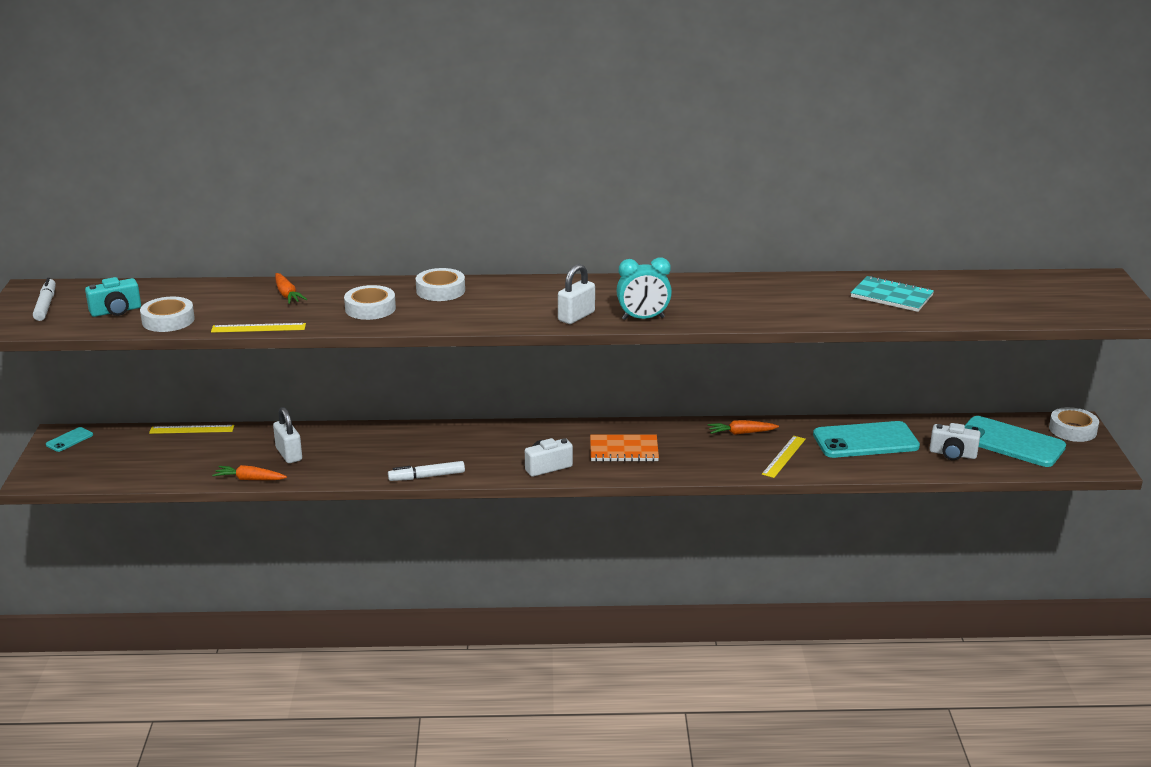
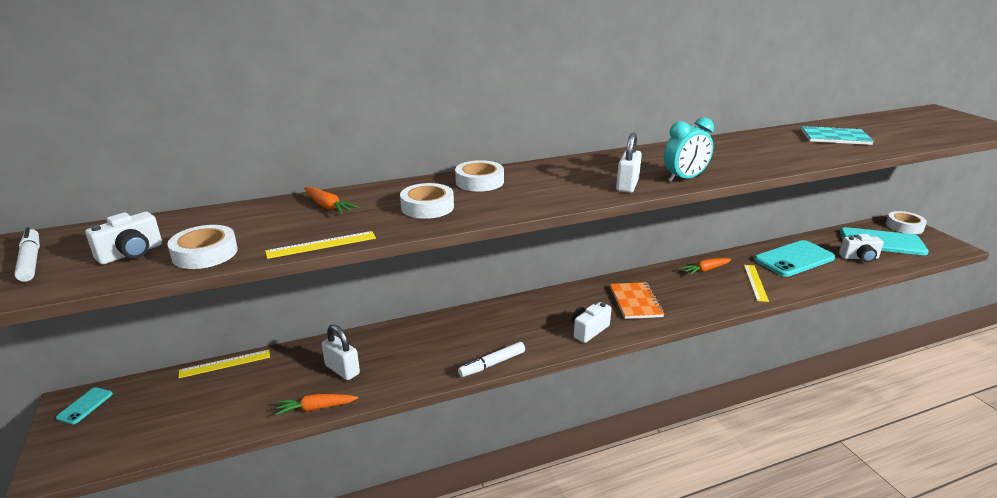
camera: 20 degrees left, 0 degrees up
(116, 311) = (131, 253): turquoise camera -> white camera
(624, 450) = (635, 302): orange notebook -> orange notebook turned 75 degrees counterclockwise

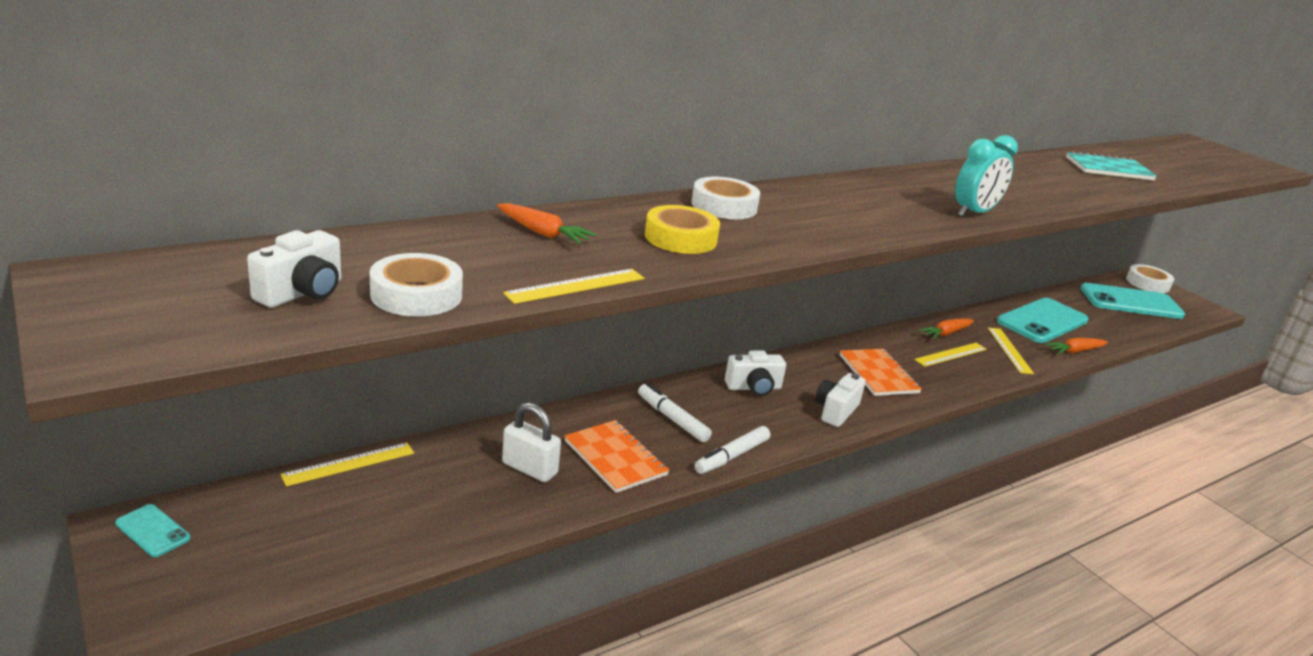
camera: 15 degrees left, 0 degrees up
(30, 261) = (146, 300): white marker -> white marker (672, 419)
(85, 406) = (152, 531): turquoise phone -> turquoise phone turned 60 degrees counterclockwise
(316, 408) = (517, 522): orange carrot -> orange carrot (1075, 351)
(405, 363) = (615, 458): none -> orange notebook
(427, 207) = (680, 238): white tape -> yellow tape
(627, 185) = (912, 219): white padlock -> none
(703, 286) = (951, 354): none -> yellow ruler
(859, 258) = (1113, 321): white camera -> white camera (753, 388)

